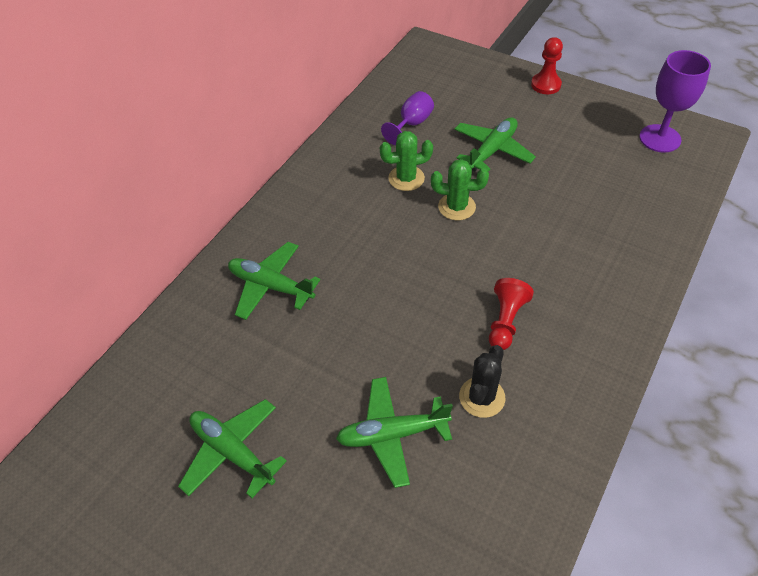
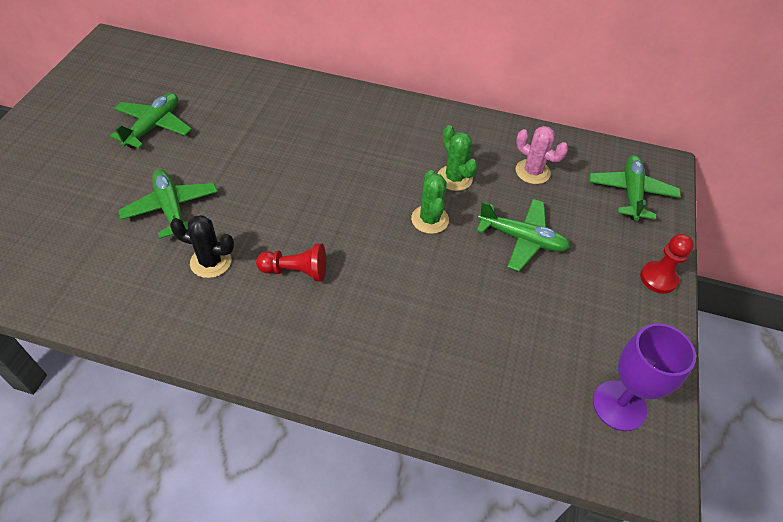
camera: 70 degrees right, 0 degrees up
(271, 286) = (304, 116): green plane -> green plane (631, 193)
(412, 124) = (532, 172): purple goblet -> pink cactus

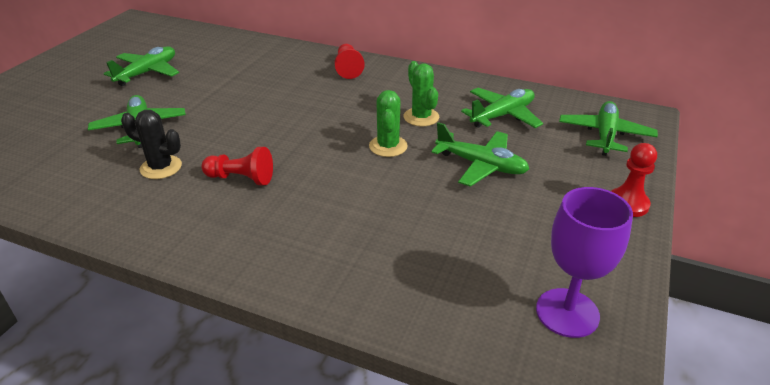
camera: 10 degrees right, 15 degrees down
(367, 112) = (348, 69): none -> red pawn
(532, 172) = (502, 115): pink cactus -> green plane

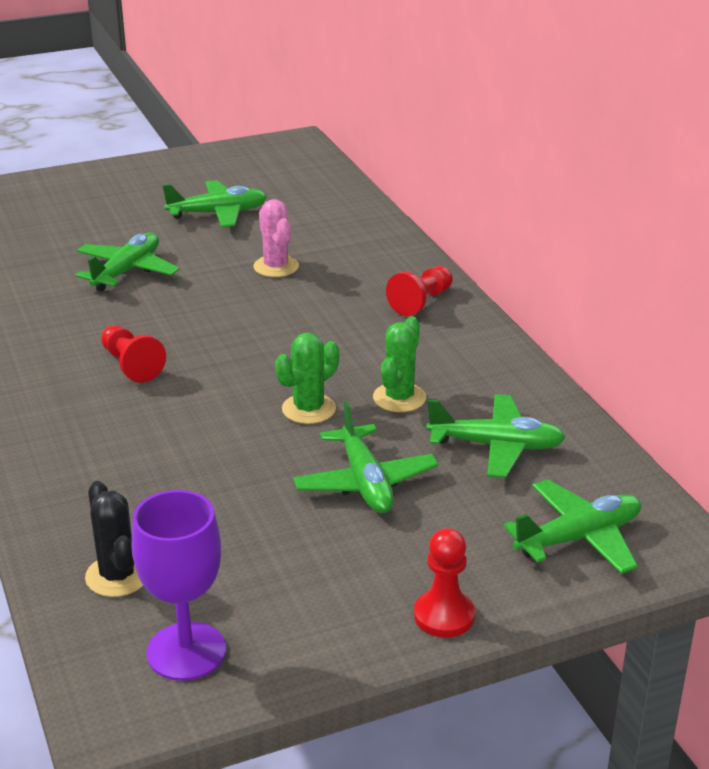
camera: 45 degrees right, 5 degrees down
(161, 167) = (88, 319): black cactus -> black cactus (117, 576)
(237, 85) = (276, 267): none -> pink cactus

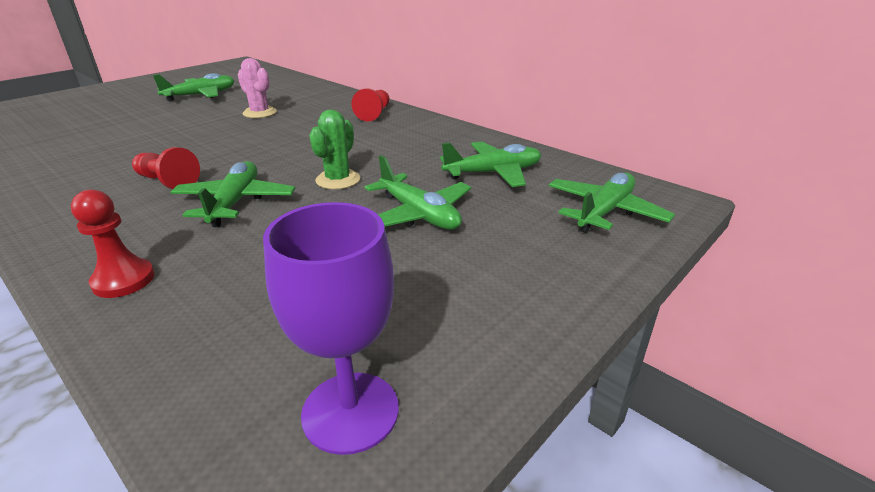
camera: 25 degrees left, 0 degrees up
(117, 576) = (226, 353): black cactus -> none
(127, 271) = (140, 131): green plane -> green plane (235, 202)
(399, 398) = (401, 161): green cactus -> none
(444, 616) = (569, 293): red pawn -> red pawn (123, 280)

